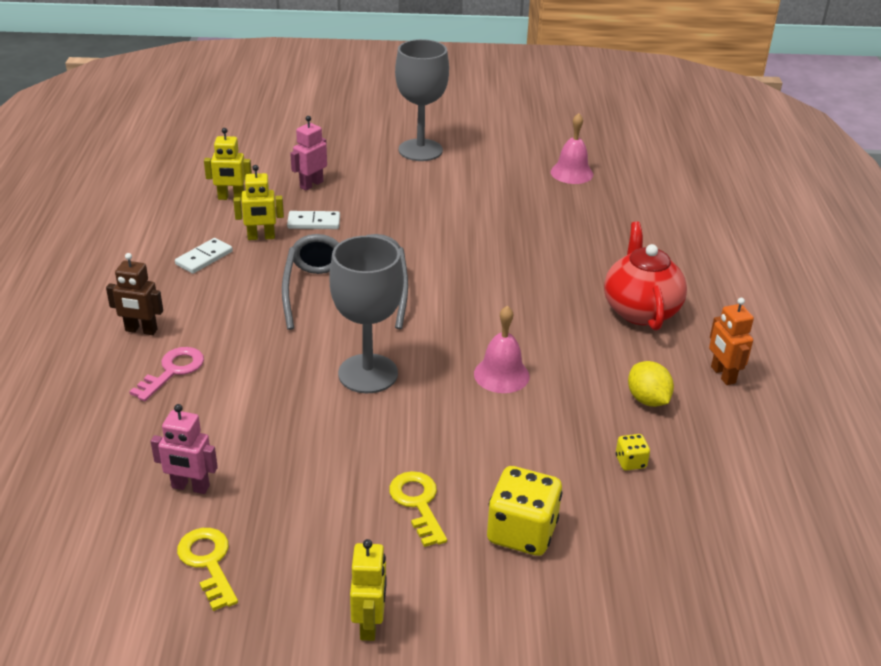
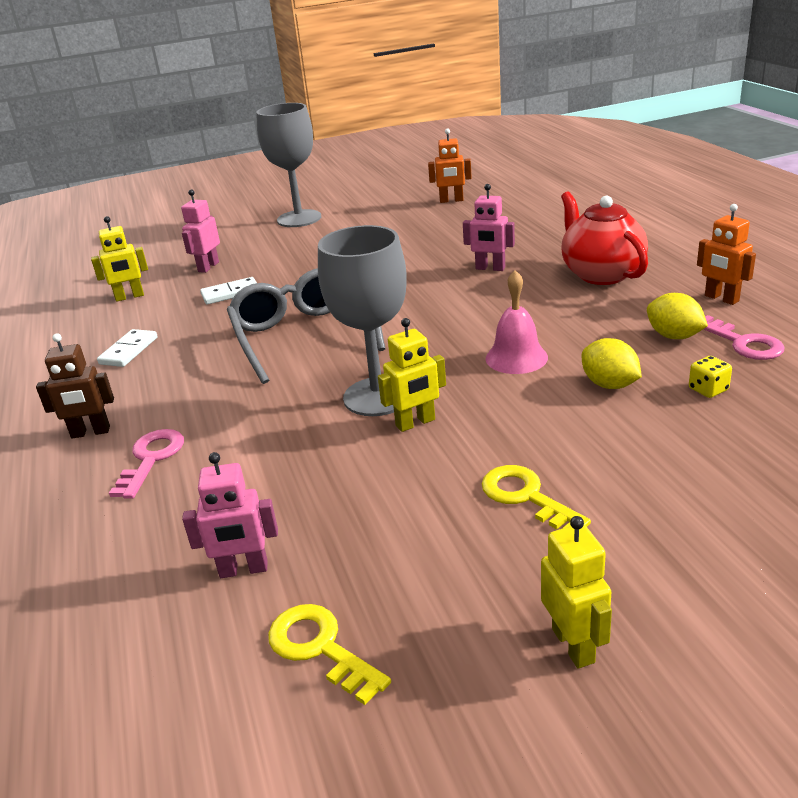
camera: 15 degrees left, 5 degrees down
(261, 237) = (182, 318): yellow robot -> yellow robot (415, 423)
(522, 532) = (661, 487): yellow dice -> none
(548, 270) = (490, 268): none -> pink robot
(555, 428) = (609, 385): none -> yellow lemon
(571, 173) = (451, 200): pink bell -> orange robot
(700, 428) = (743, 343): none -> pink key

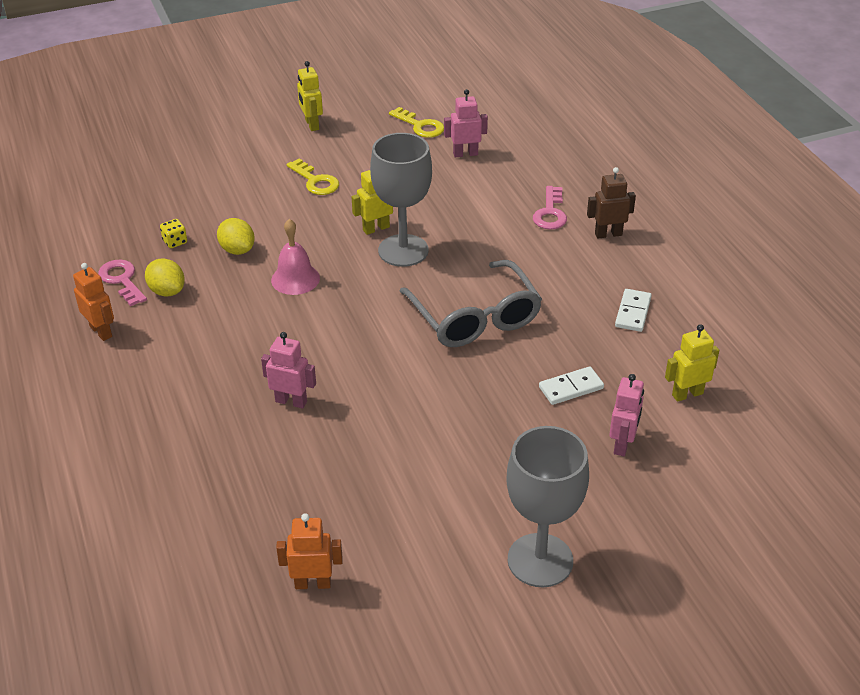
camera: 175 degrees right, 10 degrees up
(601, 274) = (184, 379): red teapot -> none

